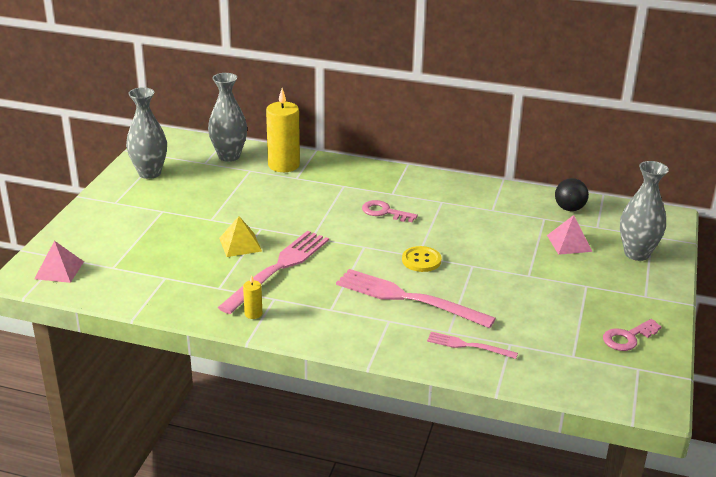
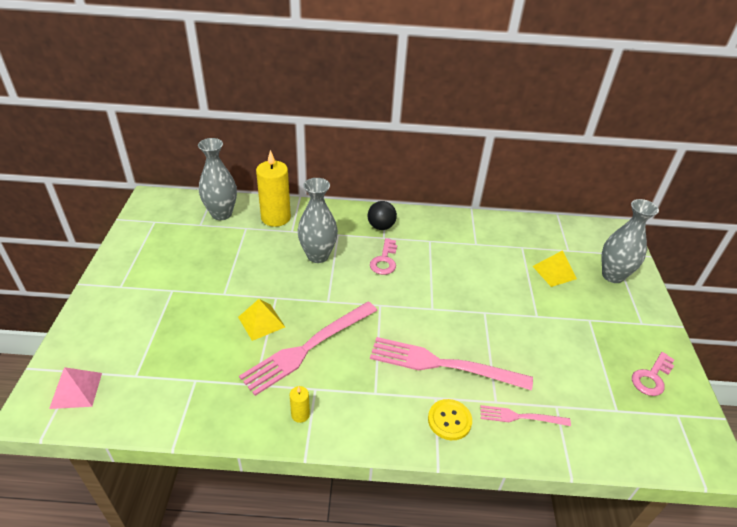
camera: 15 degrees left, 10 degrees up
(149, 173) = (148, 244): grey vase -> grey vase (318, 255)
(278, 269) = (308, 348): pink fork -> pink fork turned 150 degrees counterclockwise
(384, 212) = (384, 260): pink key -> pink key turned 90 degrees counterclockwise
(421, 260) = (437, 314): yellow button -> yellow button (449, 420)
(569, 208) = (537, 233): black ball -> black ball (381, 226)
(569, 243) = (554, 272): pink pyramid -> yellow pyramid

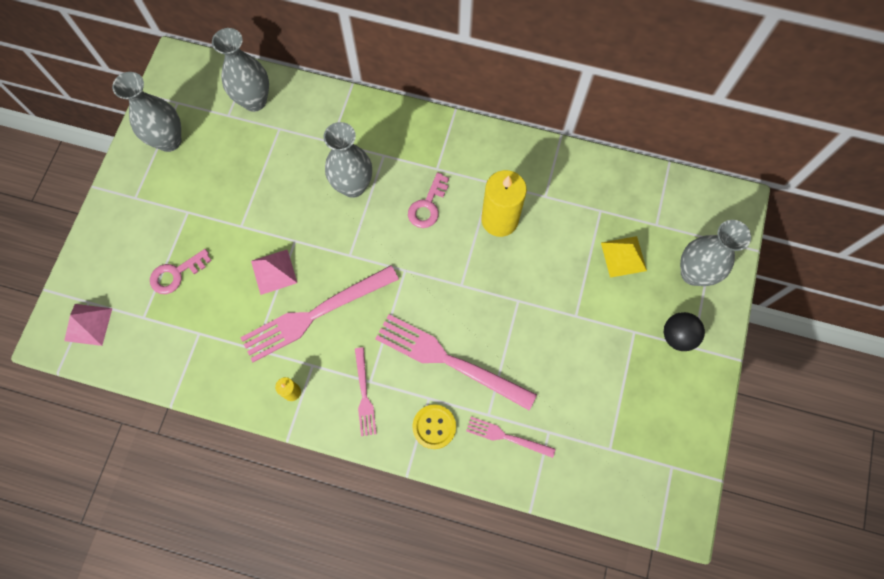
camera: 15 degrees right, 30 degrees up
(149, 245) = (169, 140): none -> grey vase
(261, 322) = (274, 271): yellow pyramid -> pink pyramid
(275, 217) = (316, 116): yellow candle -> yellow candle (499, 220)
(373, 405) = (364, 395): none -> pink fork
(381, 226) = (438, 150): black ball -> black ball (677, 336)
(651, 377) = (667, 418): pink key -> pink key (176, 274)

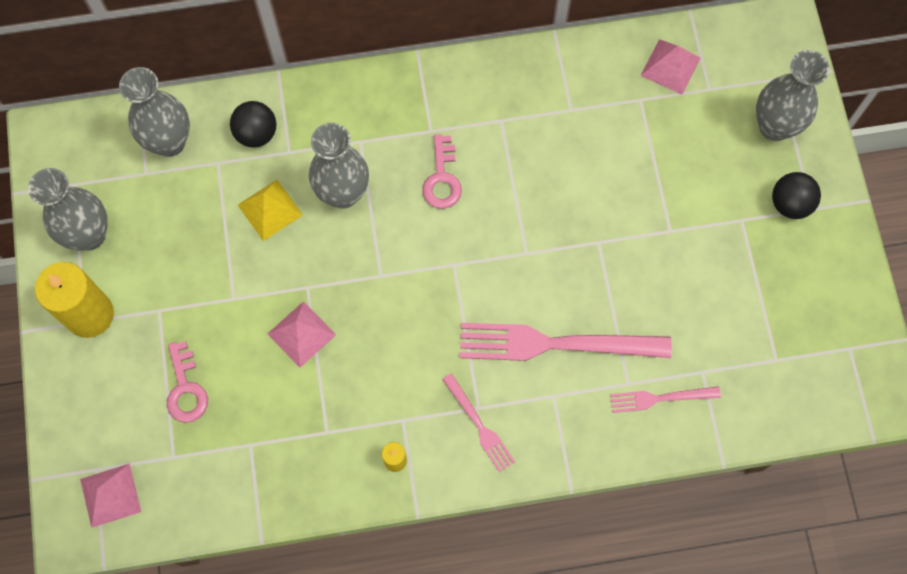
camera: 25 degrees left, 0 degrees up
(176, 274) = (185, 388): pink key -> pink key turned 45 degrees counterclockwise
(315, 120) = (256, 133): none -> black ball
(315, 314) = (376, 361): pink fork -> none
(434, 427) = (575, 424): yellow button -> none
(499, 220) = (532, 159): yellow candle -> yellow candle (90, 314)
(623, 256) = (690, 141): yellow pyramid -> yellow pyramid (270, 209)
(635, 196) = (670, 66): none -> pink pyramid

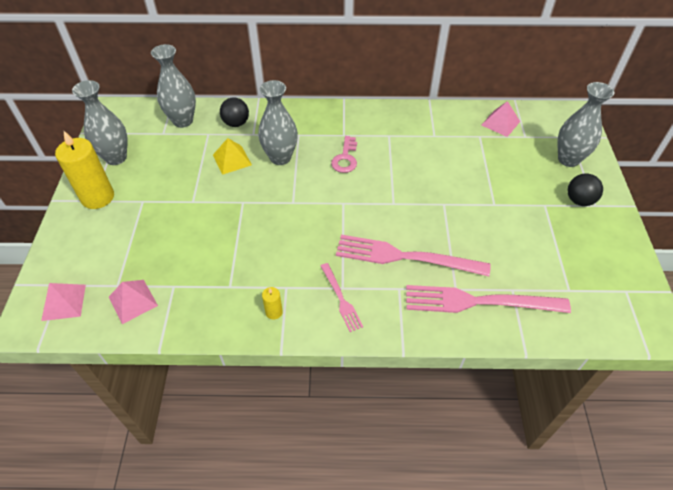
camera: 10 degrees right, 20 degrees down
(185, 388) = (142, 246): pink key -> none
(301, 334) = (230, 226): pink pyramid -> pink pyramid (133, 301)
(660, 398) = (479, 301): pink fork -> pink fork, size x1.94

